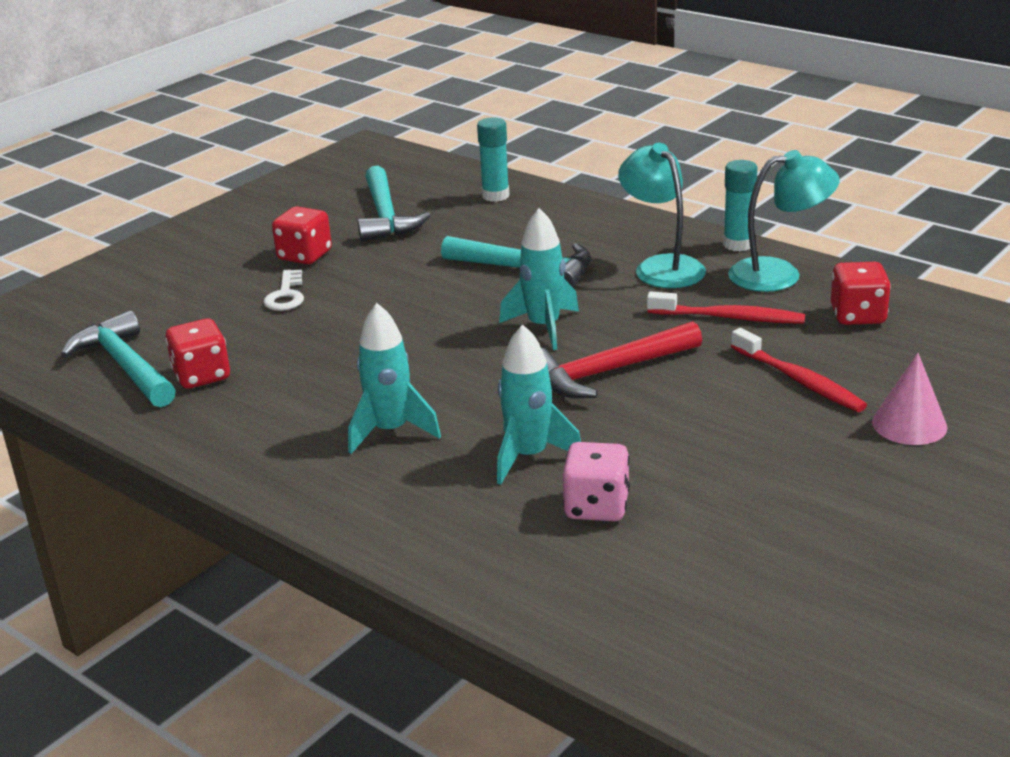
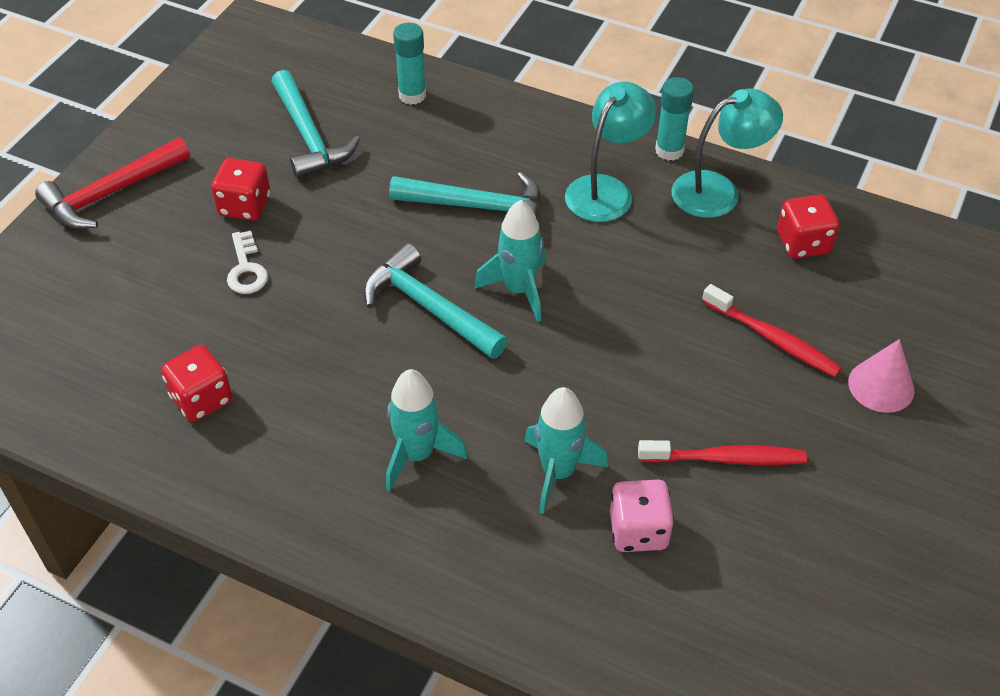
camera: 15 degrees left, 20 degrees up
(125, 366) = (116, 394): turquoise hammer -> turquoise hammer (429, 307)
(608, 372) = (598, 347): red hammer -> red hammer (111, 193)
(662, 266) = (606, 190): turquoise lamp -> turquoise lamp turned 75 degrees clockwise
(728, 317) = (688, 258): red toothbrush -> red toothbrush (725, 458)

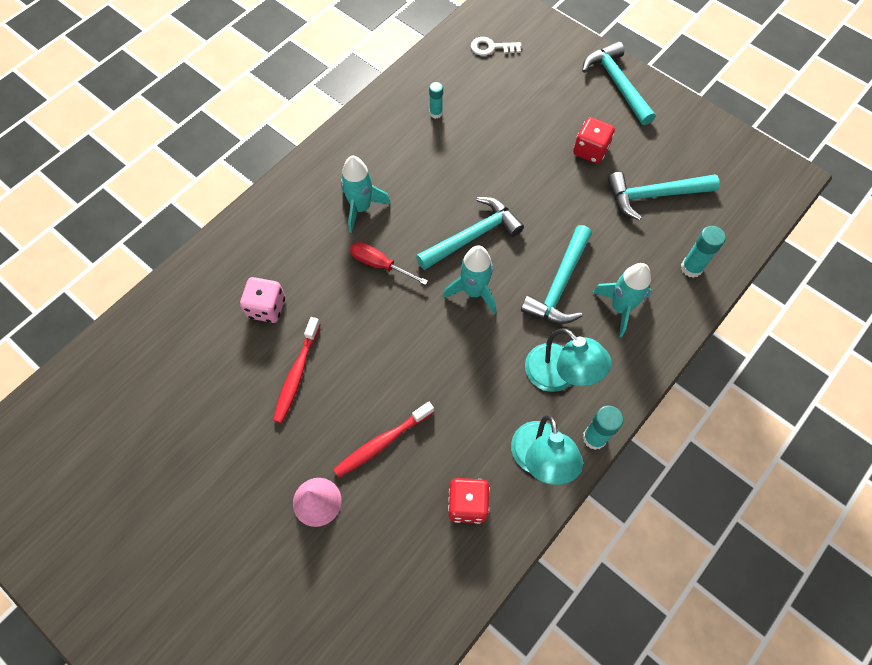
camera: 105 degrees right, 15 degrees up
(111, 193) = (617, 84): red hammer -> turquoise hammer
(201, 399) = (436, 113): red dice -> turquoise glue stick
(246, 269) = (532, 145): white key -> white key (491, 47)
(512, 404) = (380, 264): none -> red screwdriver
(558, 472) = (322, 276): turquoise rocket -> turquoise rocket (620, 308)

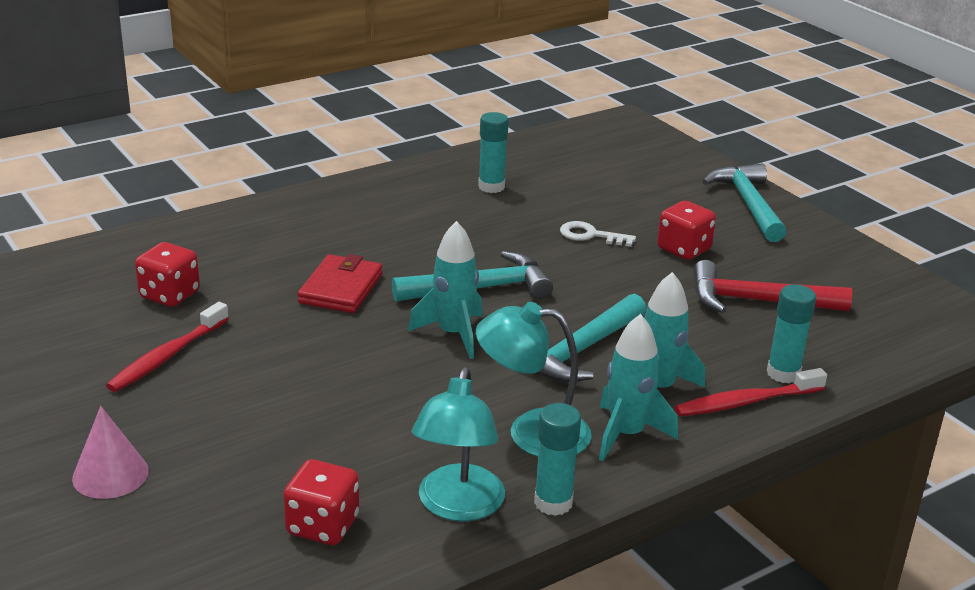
camera: 15 degrees right, 35 degrees down
(266, 308) = (169, 295): pink dice -> red dice
(361, 208) = (347, 240): turquoise rocket -> turquoise rocket (626, 434)
(380, 264) = (341, 288): red screwdriver -> red wallet
(382, 442) = (239, 440): red toothbrush -> red toothbrush (747, 402)
(436, 113) = (491, 187): turquoise glue stick -> turquoise glue stick, size x1.51
(491, 47) = (593, 151): white key -> white key (590, 235)
(559, 376) = (532, 432): turquoise lamp -> turquoise lamp turned 120 degrees clockwise
(654, 195) = (757, 301): turquoise hammer -> red hammer

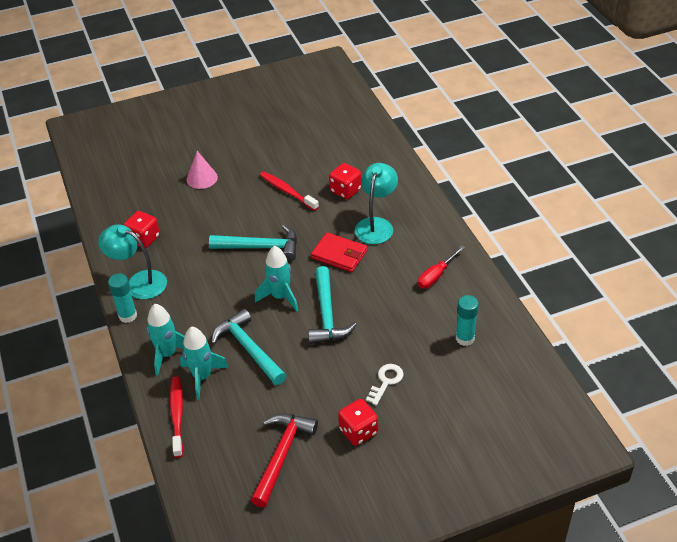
camera: 105 degrees right, 15 degrees up
(375, 209) = (436, 276): none -> red screwdriver
(532, 432) = (182, 316): turquoise lamp -> turquoise lamp (376, 225)
(748, 204) = (424, 494): turquoise hammer -> turquoise hammer (261, 247)
(783, 373) = (198, 443): turquoise glue stick -> none

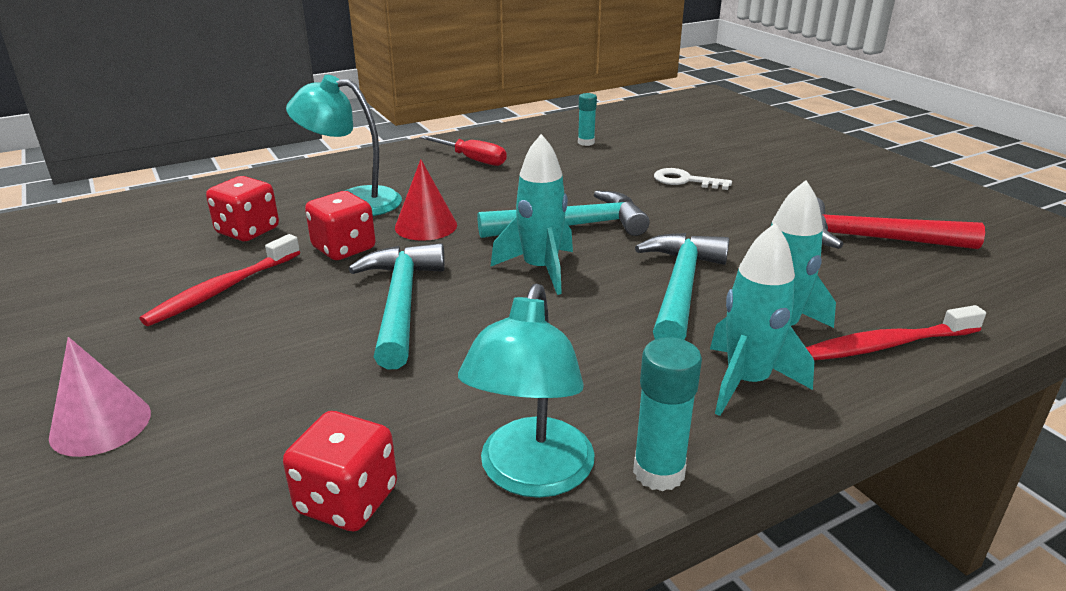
camera: 100 degrees left, 15 degrees down
(248, 349) = (680, 288): turquoise hammer -> turquoise hammer turned 150 degrees clockwise
(339, 254) = (426, 226): red wallet -> red cone
(358, 431) = (782, 192): red dice -> red dice (344, 248)
(465, 338) = (586, 142): turquoise glue stick -> turquoise glue stick, size x0.66

